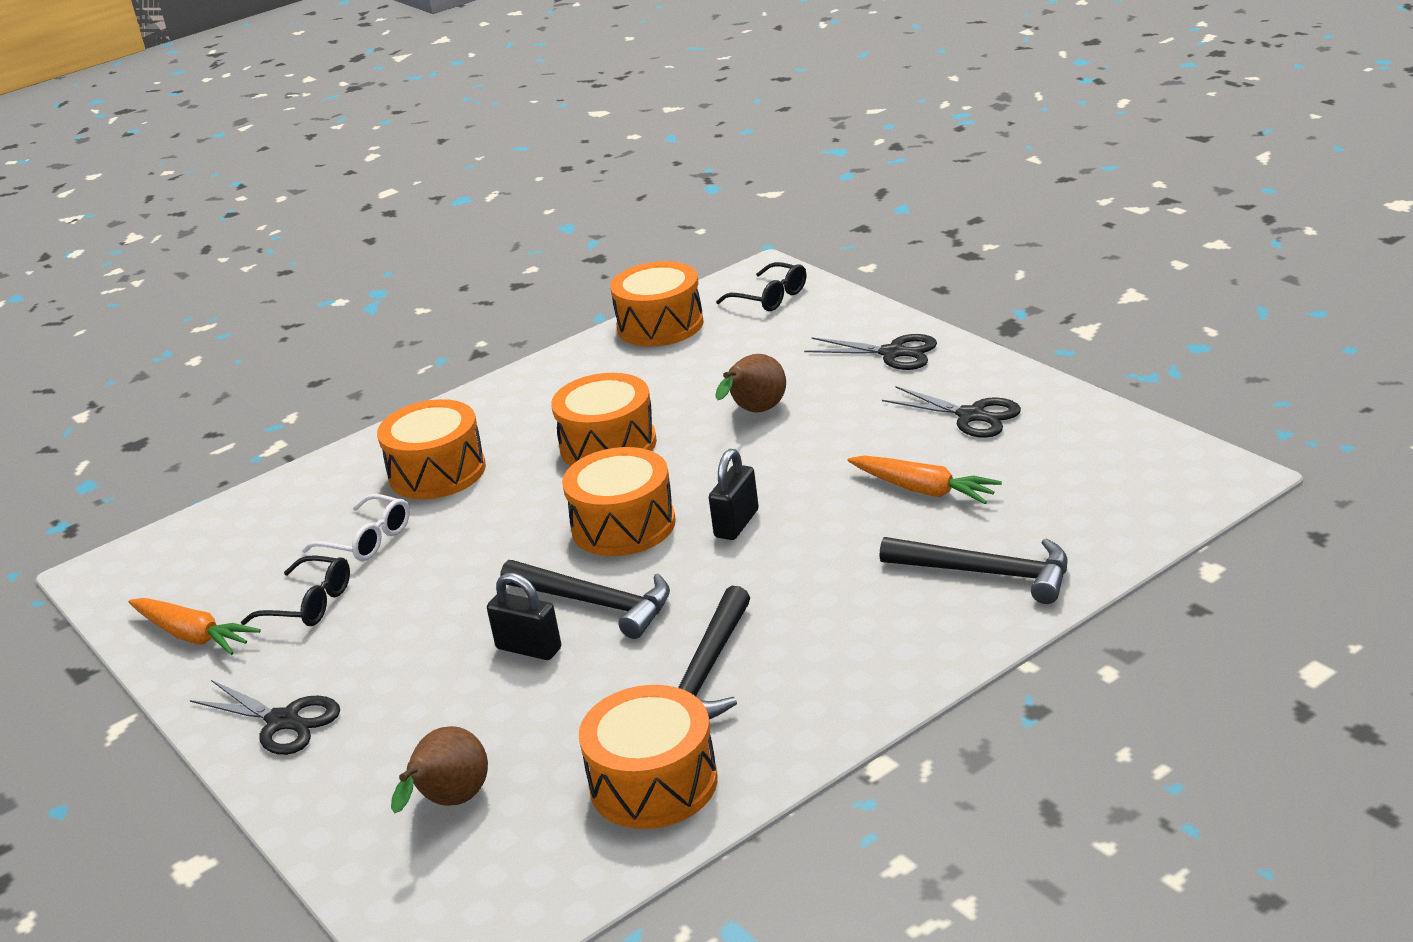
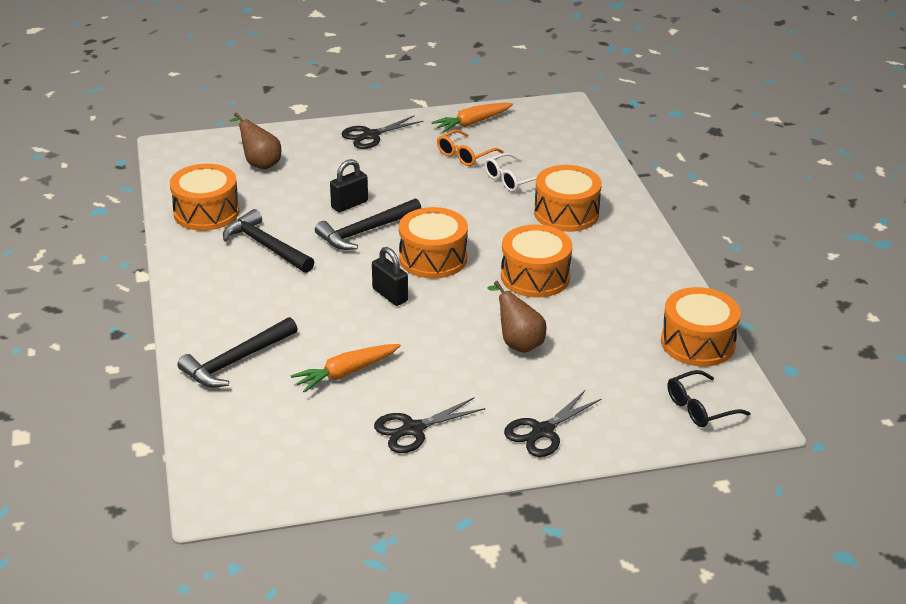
camera: 110 degrees right, 5 degrees up
(308, 604) = (465, 155): black glasses -> orange glasses

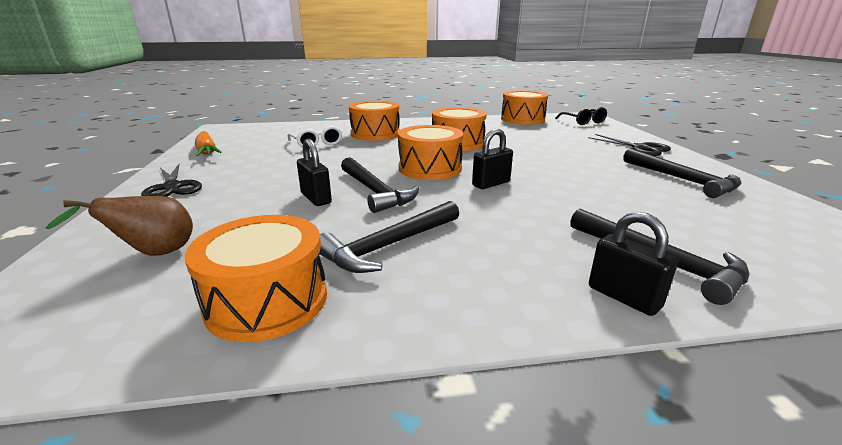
camera: 85 degrees left, 10 degrees down
(195, 335) = (623, 297): none -> black padlock
(346, 373) = (628, 202): orange carrot -> none
(413, 429) = (682, 180): black scissors -> black hammer
(465, 155) = (261, 154): orange glasses -> none
(518, 343) = (543, 150): brown pear -> none

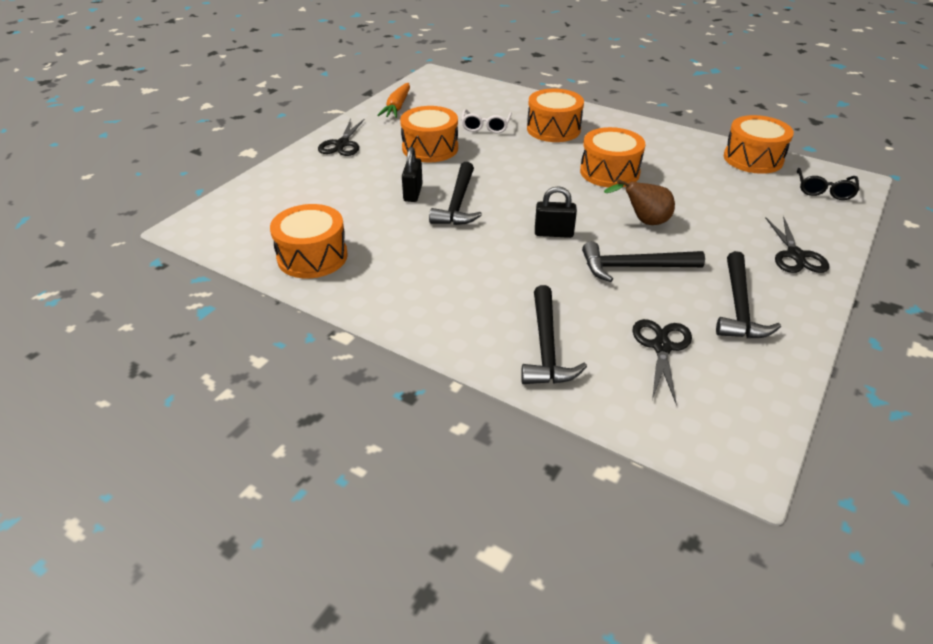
camera: 40 degrees right, 15 degrees up
(154, 254) = (291, 201): brown pear -> brown pear (644, 221)
(389, 245) = (406, 253): black hammer -> black hammer (634, 267)
(430, 168) = (533, 195): orange drum -> orange drum (430, 148)
(623, 297) = (479, 350): black padlock -> none
(710, 220) = (661, 347): none -> black scissors

